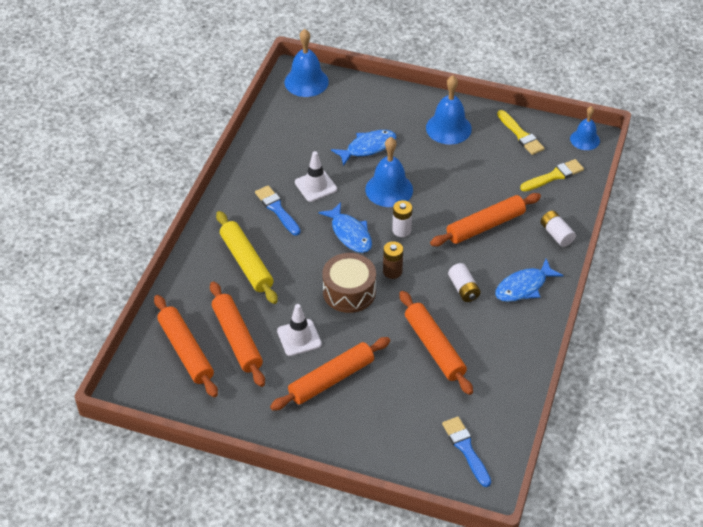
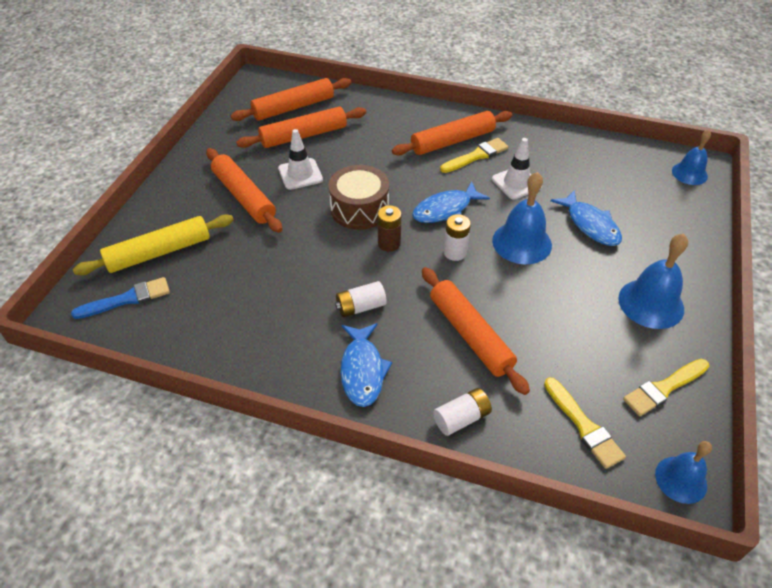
camera: 90 degrees right, 0 degrees up
(246, 262) = (400, 138): yellow rolling pin -> yellow rolling pin (159, 252)
(277, 209) = (476, 156): blue brush -> yellow brush
(306, 82) = (689, 173): blue bell -> blue bell, size x0.65
(434, 347) = (273, 277): orange rolling pin -> orange rolling pin (452, 141)
(523, 287) = (362, 370): blue fish -> blue fish turned 150 degrees counterclockwise

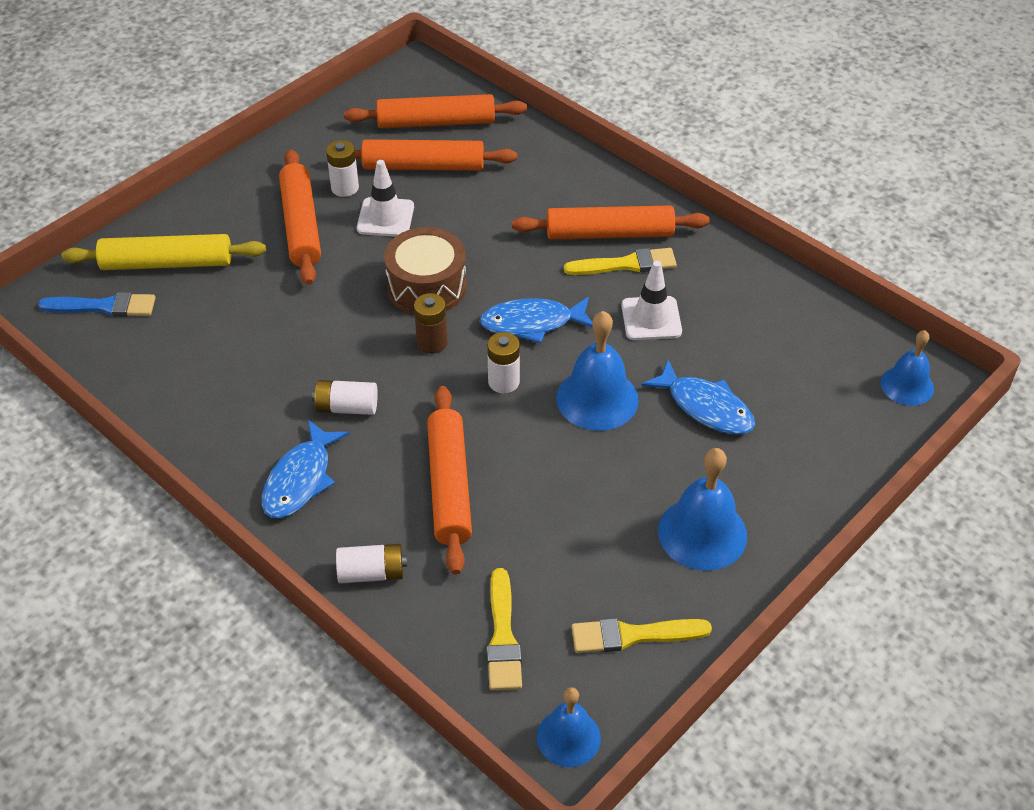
camera: 25 degrees right, 0 degrees up
(259, 164) = (345, 188): none -> white battery
(590, 225) = (705, 407): blue fish -> blue fish turned 45 degrees counterclockwise

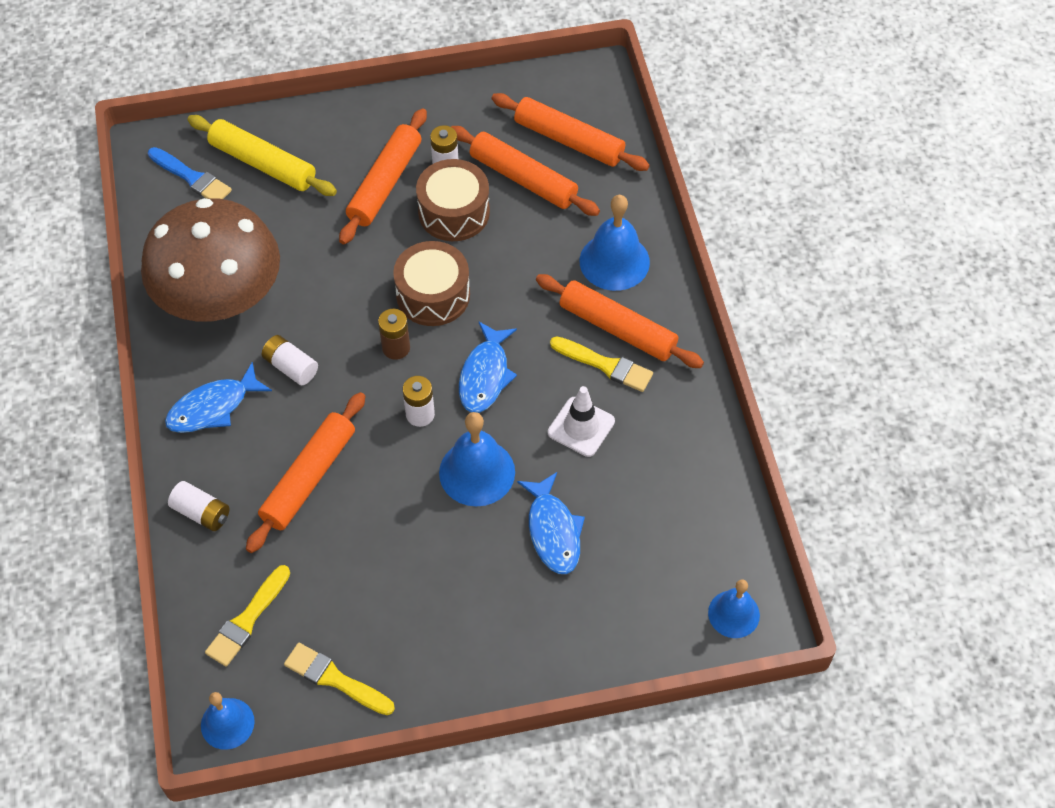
camera: 35 degrees right, 10 degrees up
(225, 388) = (221, 299): none -> brown mushroom
(385, 217) = (454, 212): white traffic cone -> brown drum
(532, 323) = (485, 375): blue fish -> blue fish turned 105 degrees counterclockwise
(702, 533) = (455, 633): blue bell -> blue bell (614, 261)

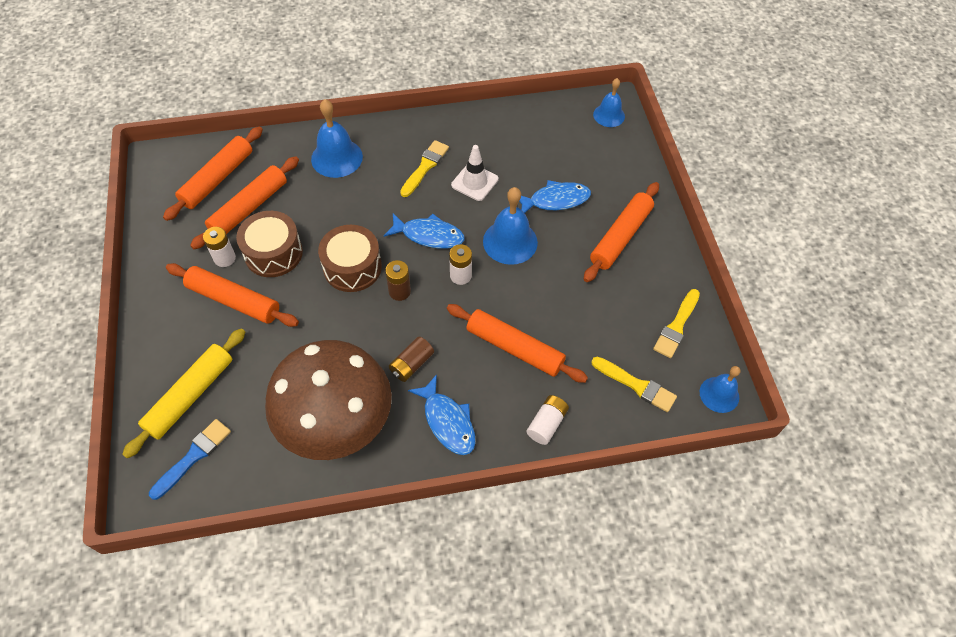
camera: 90 degrees left, 0 degrees up
(291, 367) = (411, 364): white battery -> brown battery
(617, 328) = (395, 159): orange rolling pin -> orange rolling pin (620, 237)

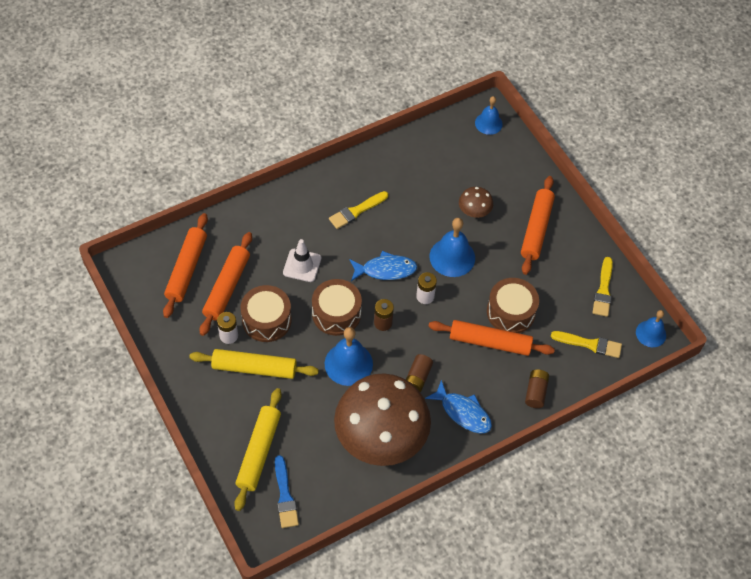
camera: 20 degrees left, 0 degrees up
(193, 456) = (285, 495): blue brush -> blue brush turned 150 degrees clockwise
(234, 300) = (254, 368): orange rolling pin -> yellow rolling pin
(337, 158) = (279, 222): blue bell -> blue bell (348, 363)
(425, 167) = (356, 211): yellow brush -> yellow brush turned 135 degrees counterclockwise
(474, 182) = (403, 213): white traffic cone -> white traffic cone (302, 265)
(547, 424) = (536, 392): white battery -> brown battery
(553, 321) = (511, 312): none -> brown drum
(555, 200) = (474, 211): blue fish -> brown mushroom

